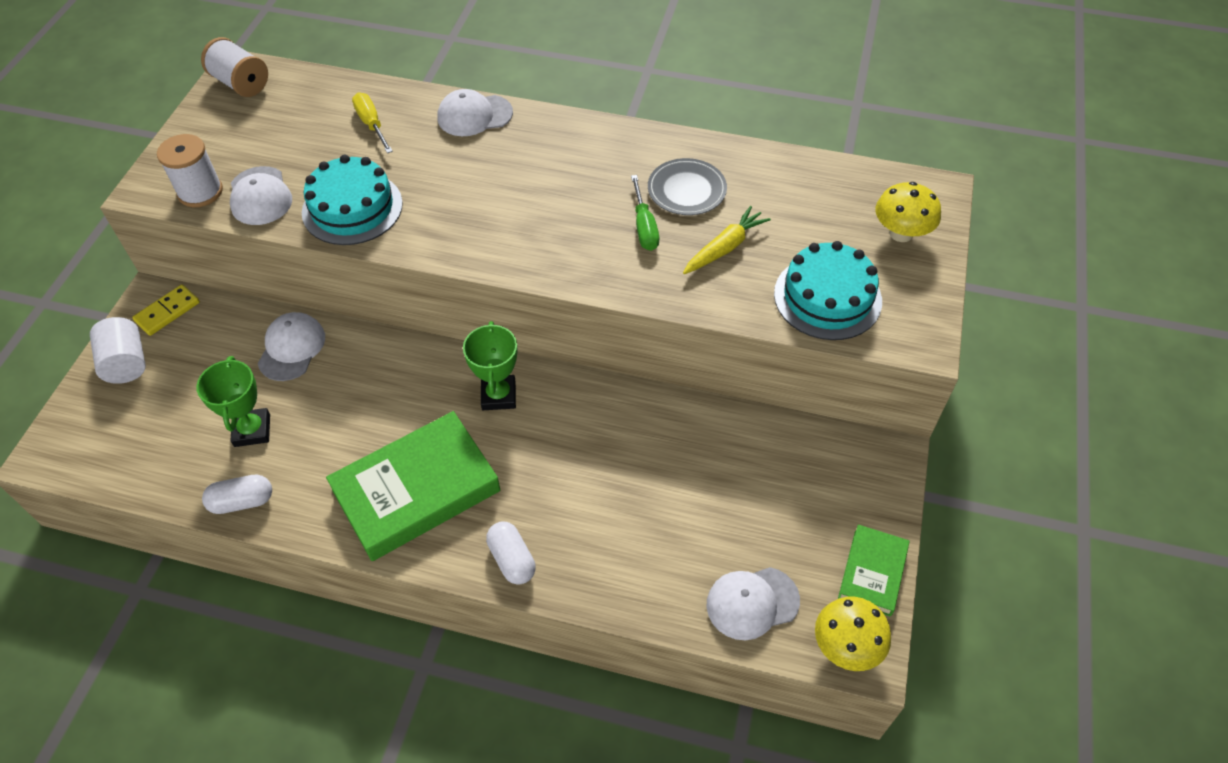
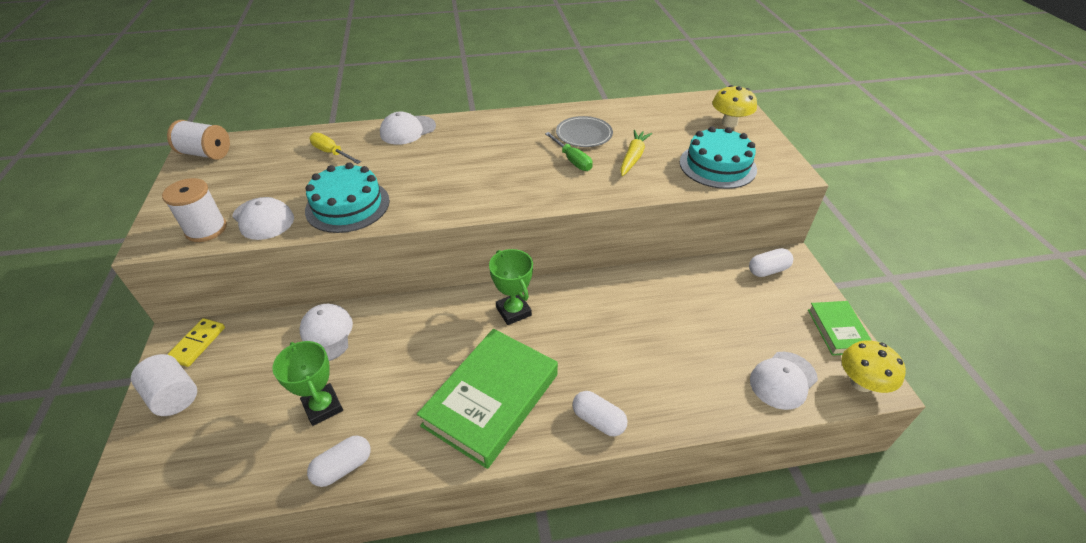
camera: 25 degrees left, 10 degrees down
(845, 459) = (768, 270): none -> white capsule

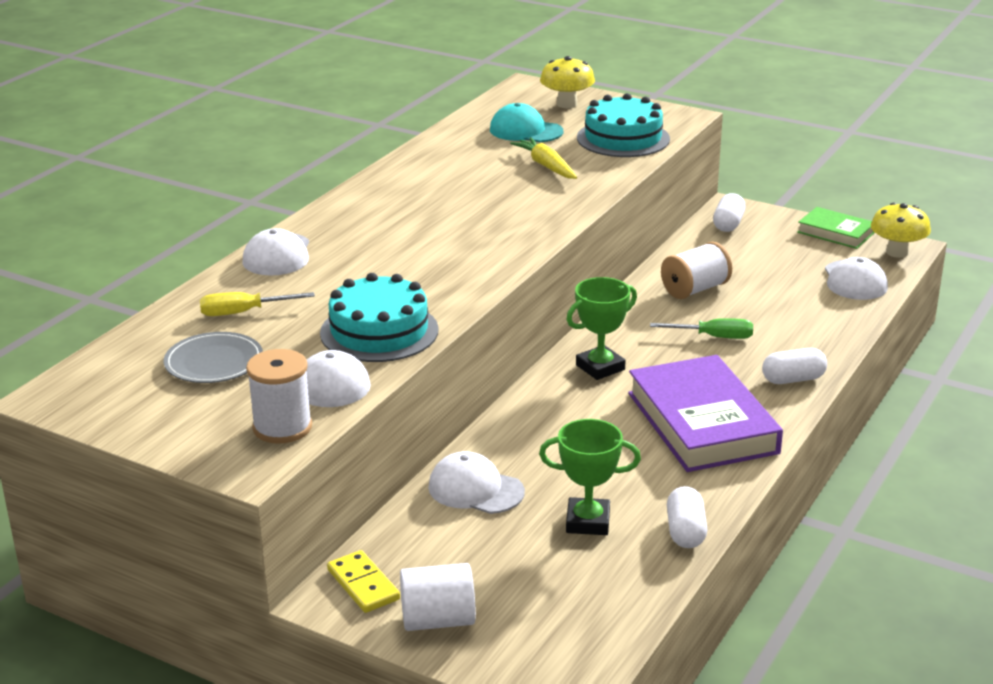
camera: 50 degrees left, 15 degrees down
(206, 154) = (85, 394): white spool -> white spool (695, 289)
(491, 400) = (702, 422): green book -> purple book
(513, 311) = (600, 367): green trophy -> green trophy turned 45 degrees counterclockwise
(572, 160) = (500, 194): green screwdriver -> green screwdriver (714, 337)
(584, 134) = (464, 171): grey plate -> grey plate (214, 362)
(669, 127) = (526, 131): none -> turquoise cap

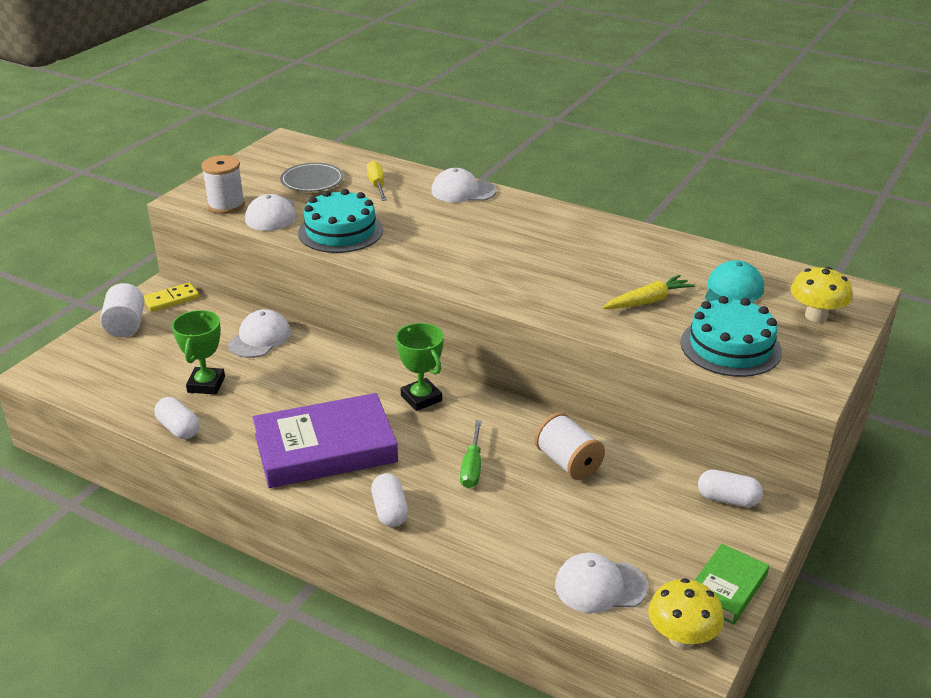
camera: 90 degrees right, 5 degrees up
(685, 532) = (178, 428): white capsule -> white capsule turned 45 degrees clockwise

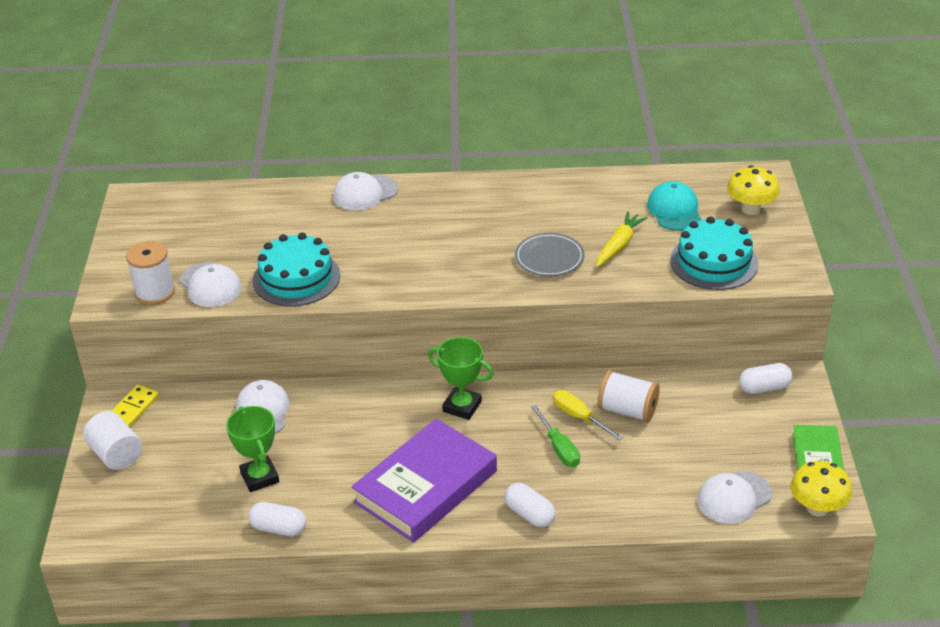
camera: 30 degrees left, 5 degrees up
(312, 180) = (210, 233): grey plate -> grey plate (549, 258)
(377, 185) = (279, 216): yellow screwdriver -> yellow screwdriver (579, 417)

